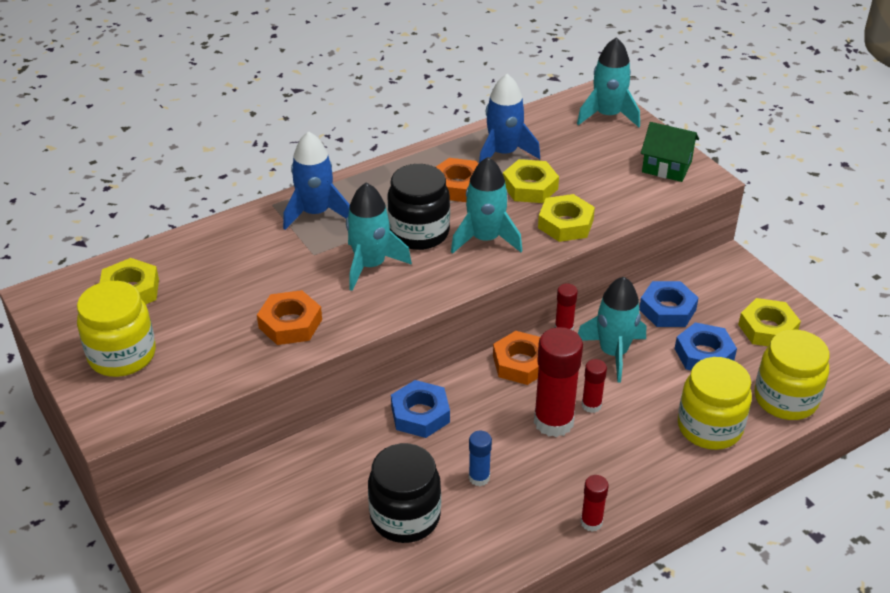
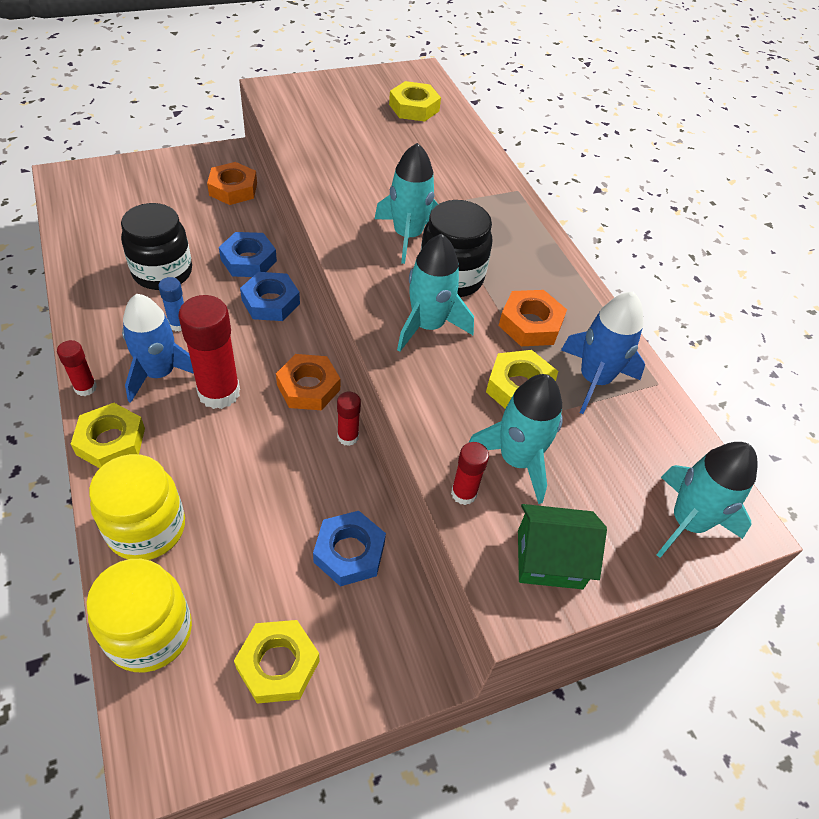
camera: 95 degrees right, 10 degrees up
(122, 355) = (339, 98): yellow jar -> none
(290, 324) = (342, 178): orange nut -> orange nut (233, 189)
(315, 213) = (498, 214): blue rocket -> blue rocket (160, 373)
(565, 224) = (439, 403): yellow nut -> yellow nut (111, 441)
(591, 405) = (227, 429): red glue stick -> red glue stick (463, 493)
(613, 353) = (295, 471): turquoise rocket -> turquoise rocket (517, 459)
(666, 167) = (549, 559): green house -> green house turned 60 degrees clockwise
(704, 354) = (259, 566): blue nut -> blue nut (248, 260)

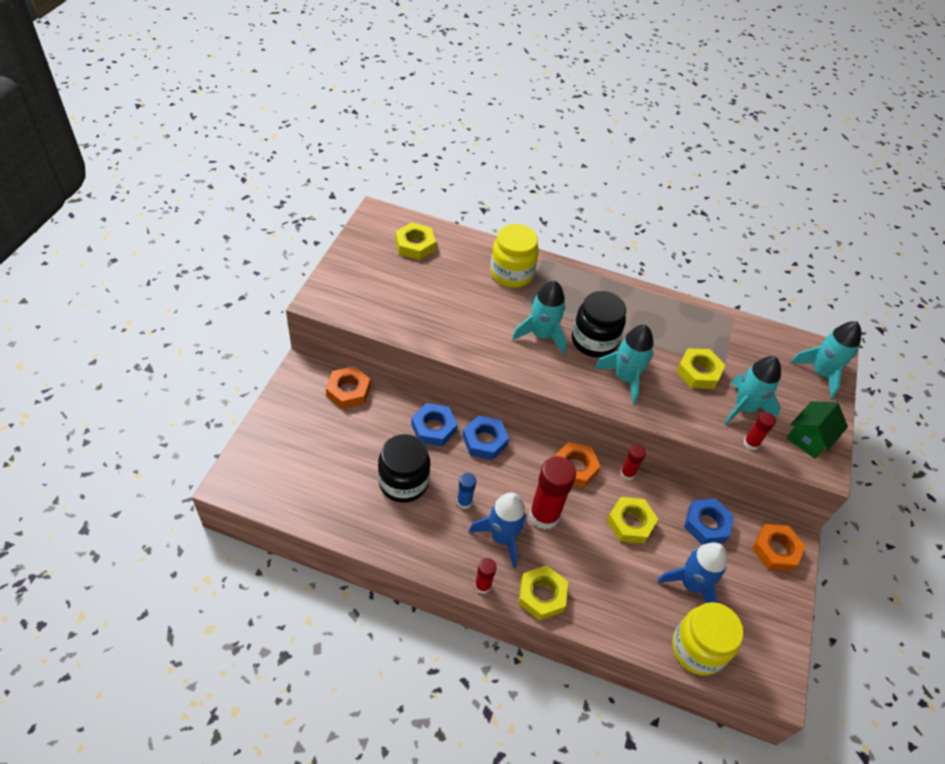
camera: 50 degrees left, 0 degrees up
(146, 528) = (624, 612): yellow jar -> yellow jar (511, 273)
(278, 664) = (754, 599): yellow nut -> yellow nut (630, 523)
(530, 324) = (656, 334): orange nut -> orange nut (775, 550)
(594, 379) = (714, 339): blue rocket -> blue rocket (691, 584)

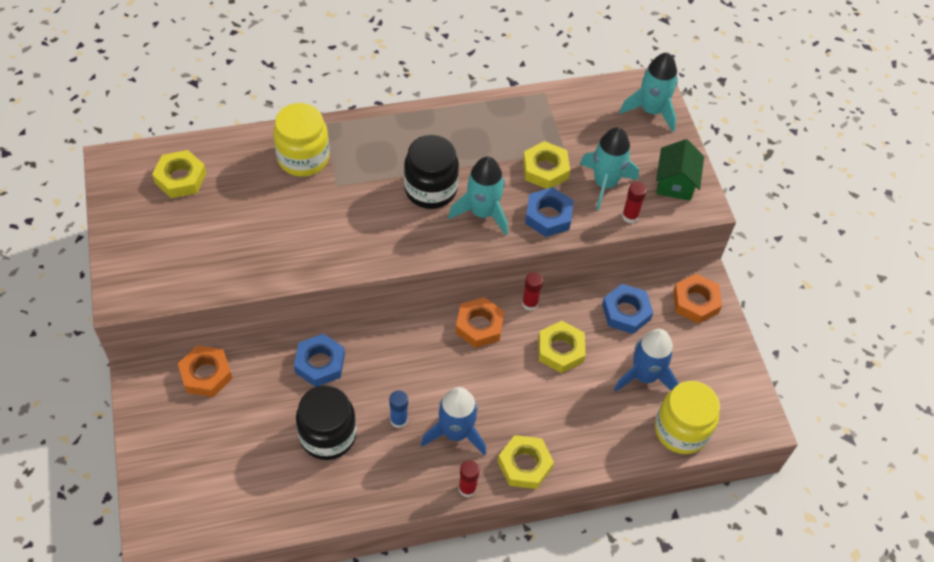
camera: 30 degrees left, 5 degrees up
(485, 441) = (378, 348): blue nut -> blue nut (548, 216)
(541, 335) = (377, 211): turquoise rocket -> none
(544, 515) = (480, 389): red glue stick -> none

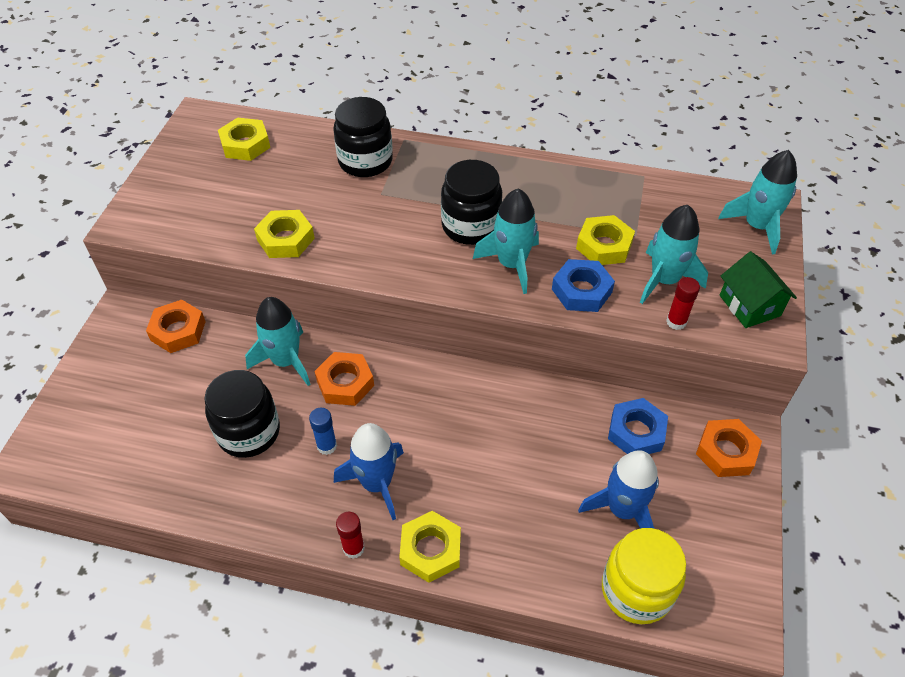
camera: 30 degrees right, 5 degrees down
(303, 158) = (365, 161): yellow jar -> black jar
(320, 363) = (286, 361): blue nut -> turquoise rocket
(479, 325) = (465, 385): orange nut -> orange nut (345, 383)
(530, 303) = (532, 383): red glue stick -> none
(560, 350) = (539, 443): yellow nut -> yellow nut (286, 239)
(675, 183) = (749, 305): green house -> green house turned 60 degrees counterclockwise

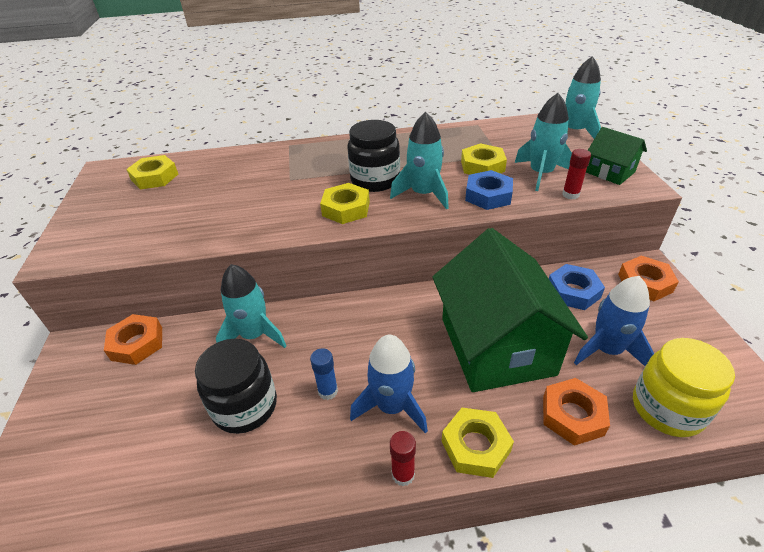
camera: 20 degrees left, 10 degrees down
(286, 239) = (222, 228): yellow nut -> yellow nut (346, 209)
(345, 383) = (318, 334): orange nut -> orange nut (572, 415)
(365, 161) = (265, 164): black jar -> none
(512, 462) = (496, 346): none -> green house

